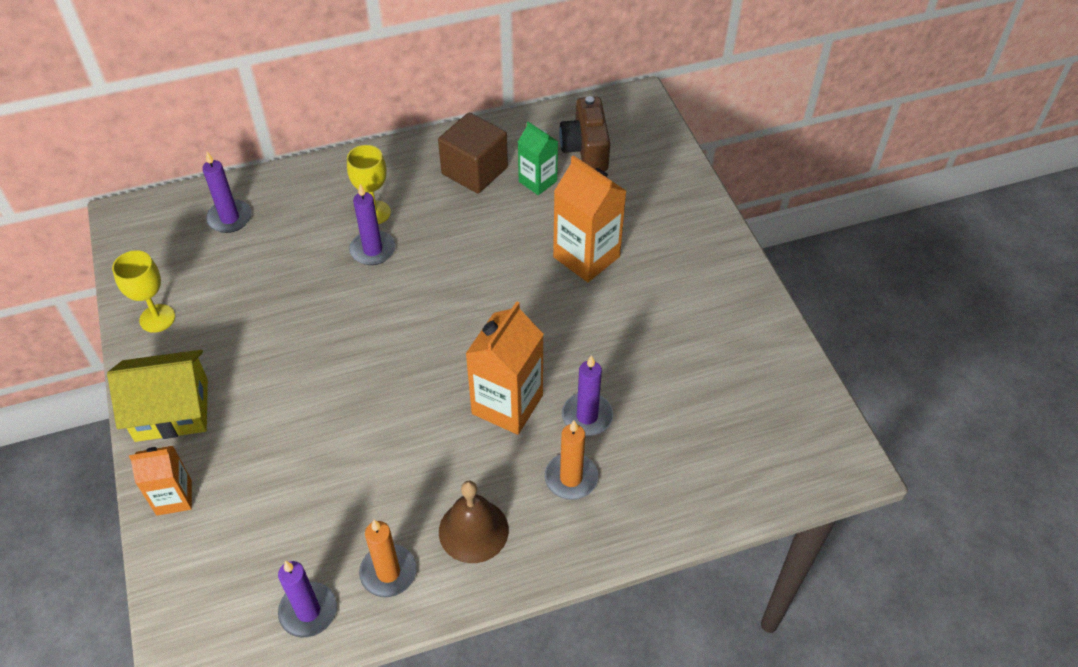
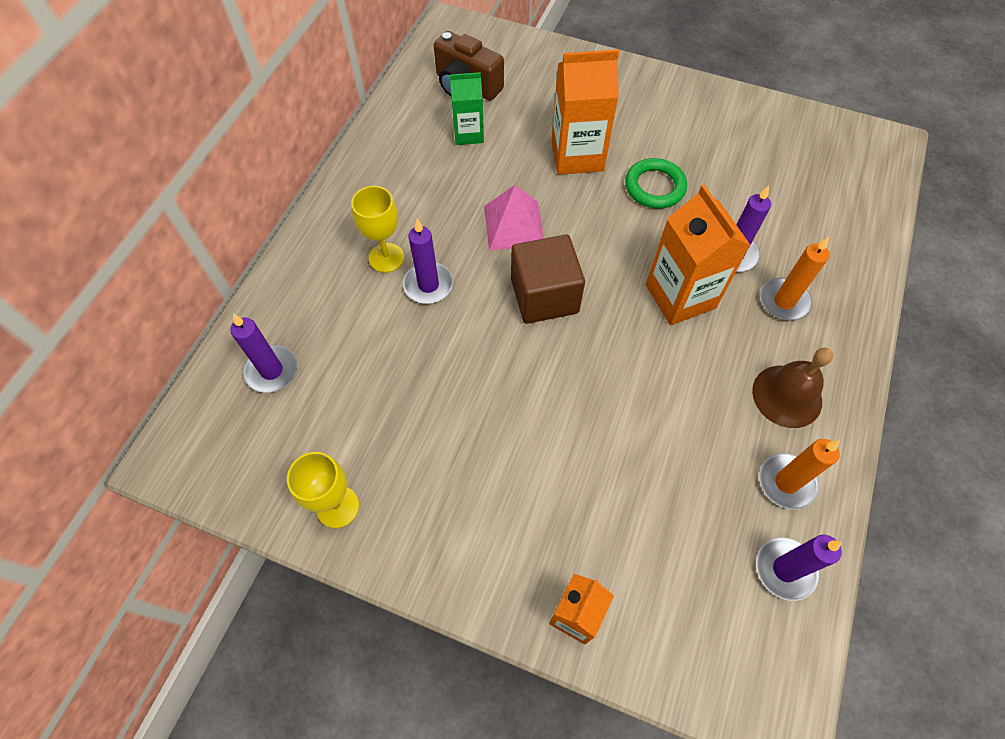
camera: 50 degrees left, 10 degrees up
(171, 410) = (466, 558): yellow house -> none
(474, 171) = (413, 164): brown cube -> brown cube (544, 296)
(475, 262) = (513, 225): none -> pink pyramid
(606, 324) = (654, 187): none -> green ring

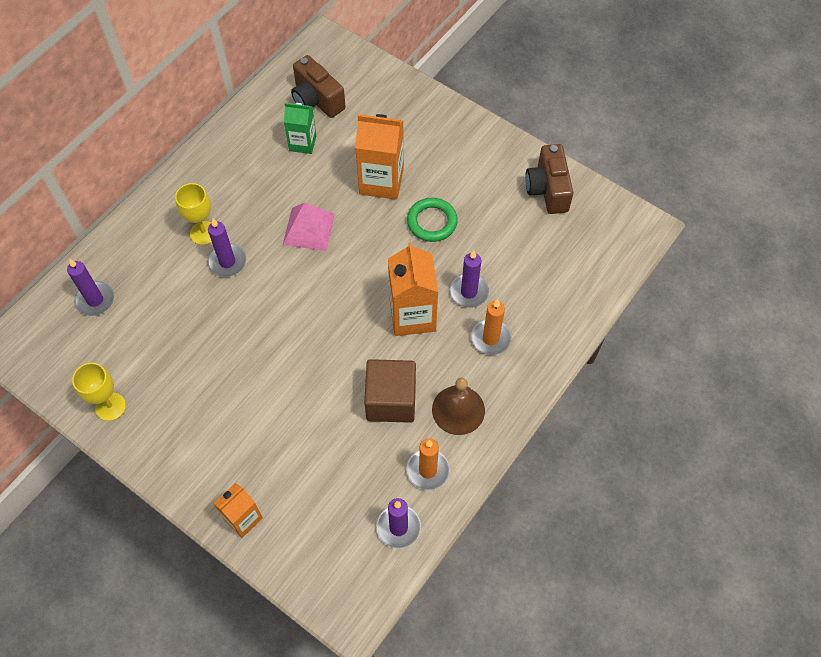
camera: 15 degrees right, 0 degrees up
(544, 296) = (310, 290): brown cube -> brown cube (391, 400)
(766, 126) = (547, 189): none -> brown camera

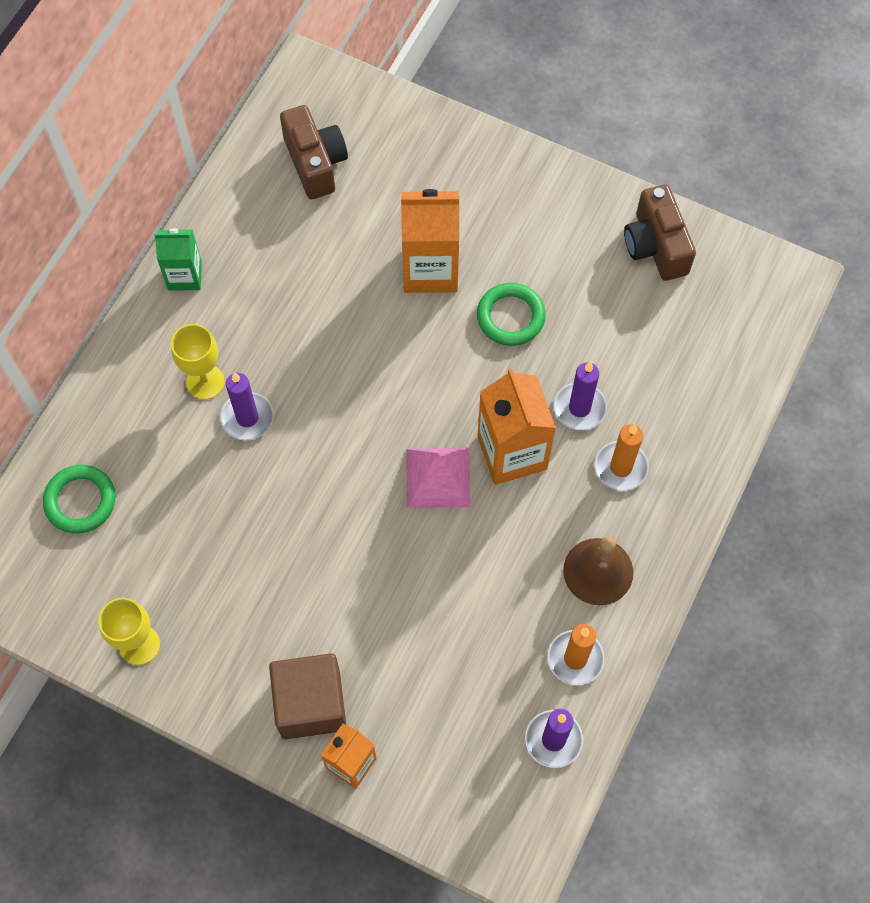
camera: 10 degrees left, 5 degrees up
(95, 300) = (80, 501): purple candle -> green ring
(302, 143) = (310, 230): green carton -> green carton (185, 276)
(308, 229) = (347, 353): pink pyramid -> pink pyramid (437, 477)
(317, 100) = (315, 163): brown camera -> brown camera turned 150 degrees counterclockwise
(391, 400) = (508, 573): brown cube -> brown cube (310, 703)

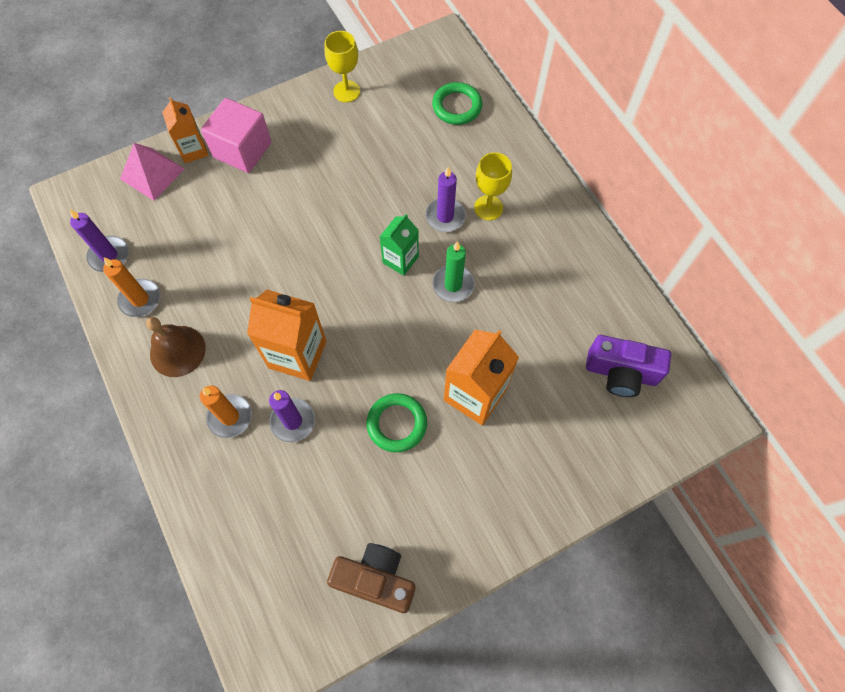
camera: 125 degrees right, 0 degrees up
(185, 276) = (578, 238): green carton -> green carton (400, 260)
(310, 703) = (242, 150): brown cube -> pink cube
(315, 163) = (621, 373): brown camera -> purple camera
(326, 359) = (453, 285): none -> green candle
(437, 477) = (318, 298): pink pyramid -> pink pyramid (152, 173)

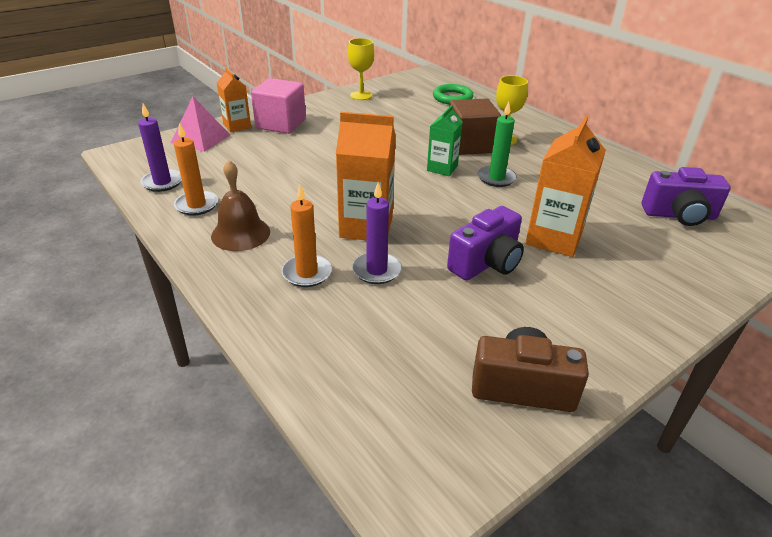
camera: 10 degrees left, 30 degrees down
(397, 424) = (486, 263): green ring -> purple camera
(445, 216) = (470, 145): purple candle -> brown cube

